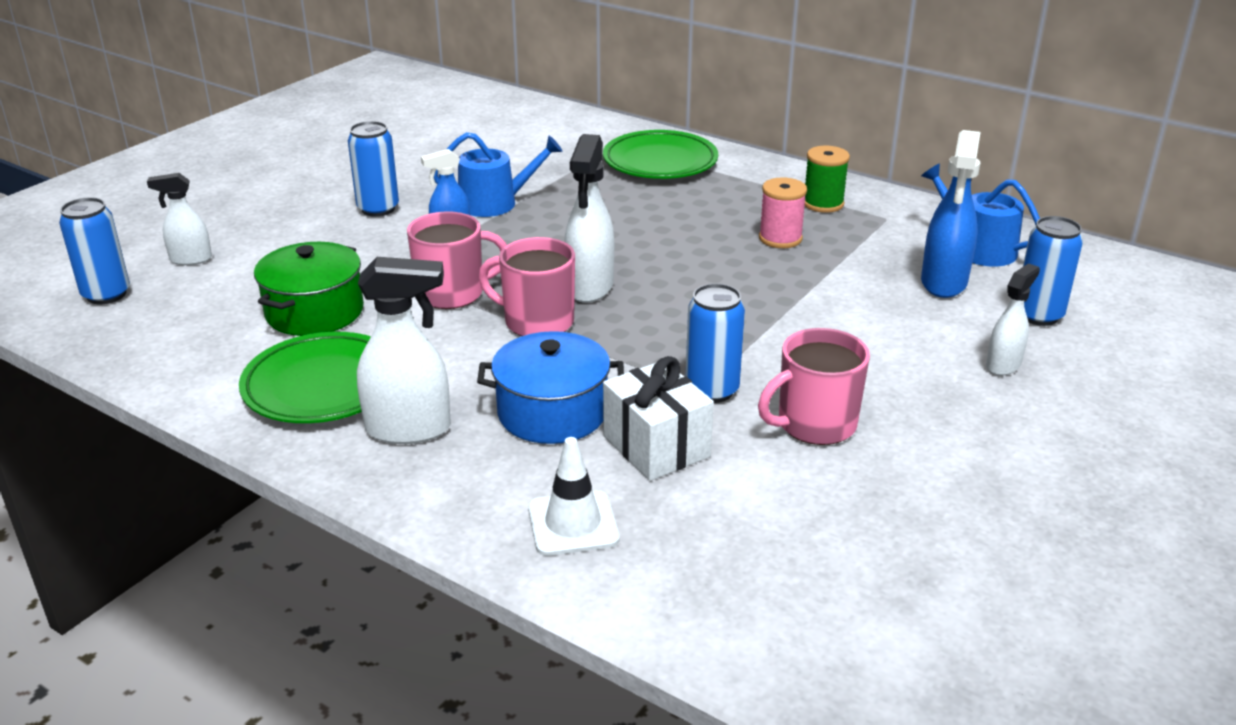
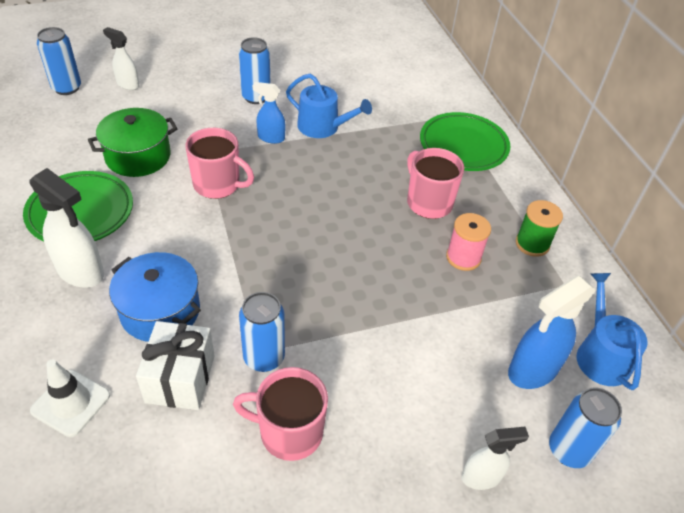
camera: 35 degrees right, 15 degrees up
(537, 322) = (235, 235): pink mug -> pink mug (428, 202)
(589, 287) = (295, 226): white spray bottle -> none

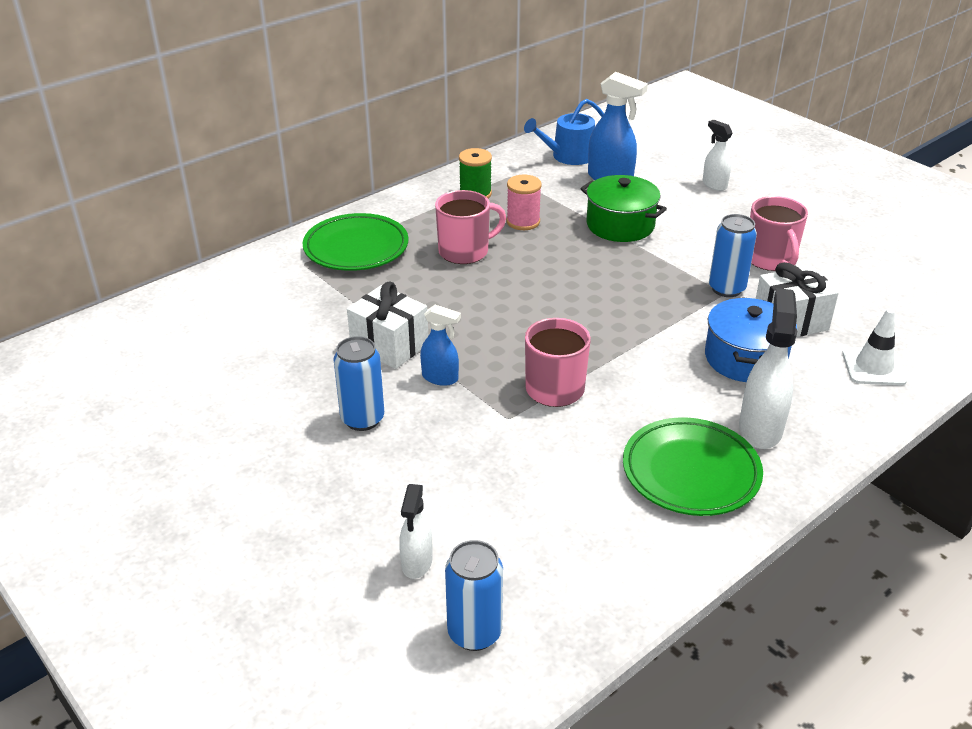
camera: 110 degrees left, 10 degrees down
(138, 156) = (562, 472): green pot -> green pot (620, 225)
(271, 138) = (440, 378): blue spray bottle -> blue spray bottle turned 60 degrees counterclockwise
(323, 127) = (389, 345): blue watering can -> white gift
(428, 202) = (465, 251): pink mug -> pink mug turned 150 degrees counterclockwise
(569, 450) = (660, 160): blue can -> none

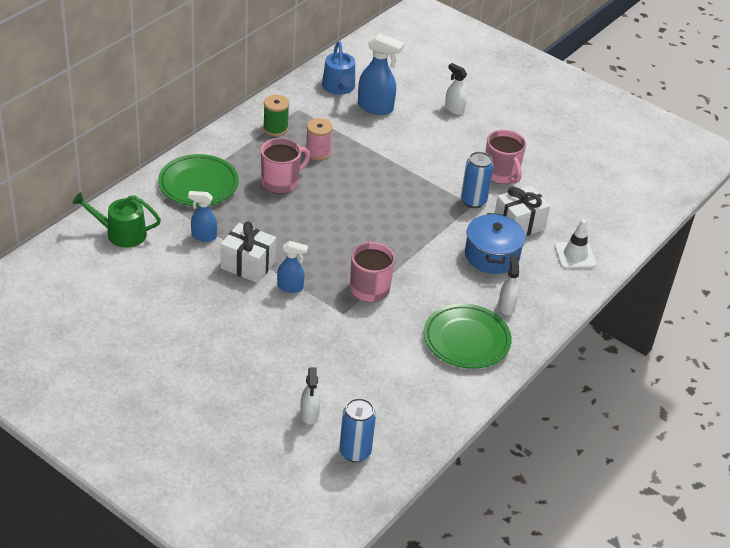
camera: 15 degrees left, 5 degrees up
(234, 296) = (121, 233): none -> green watering can
(341, 307) = (203, 236): none -> blue spray bottle
(362, 419) = (246, 322): blue can -> none
(568, 156) = (339, 87): blue watering can -> blue watering can turned 60 degrees counterclockwise
(620, 225) = (390, 151): green pot -> none
(760, 428) = (506, 306): white spray bottle -> white spray bottle, size x0.60

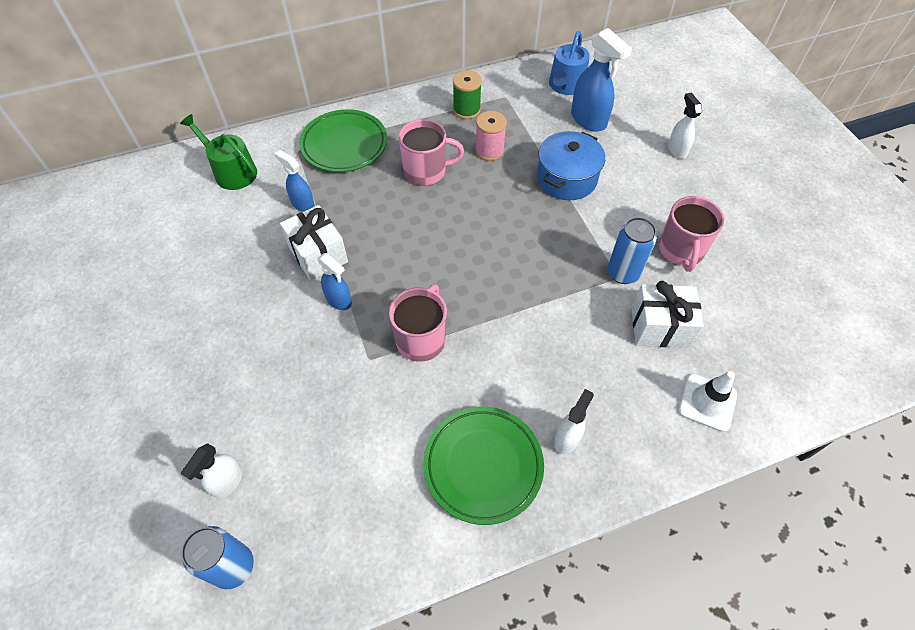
camera: 35 degrees right, 15 degrees up
(491, 256) = (596, 356): blue pot -> blue pot (566, 178)

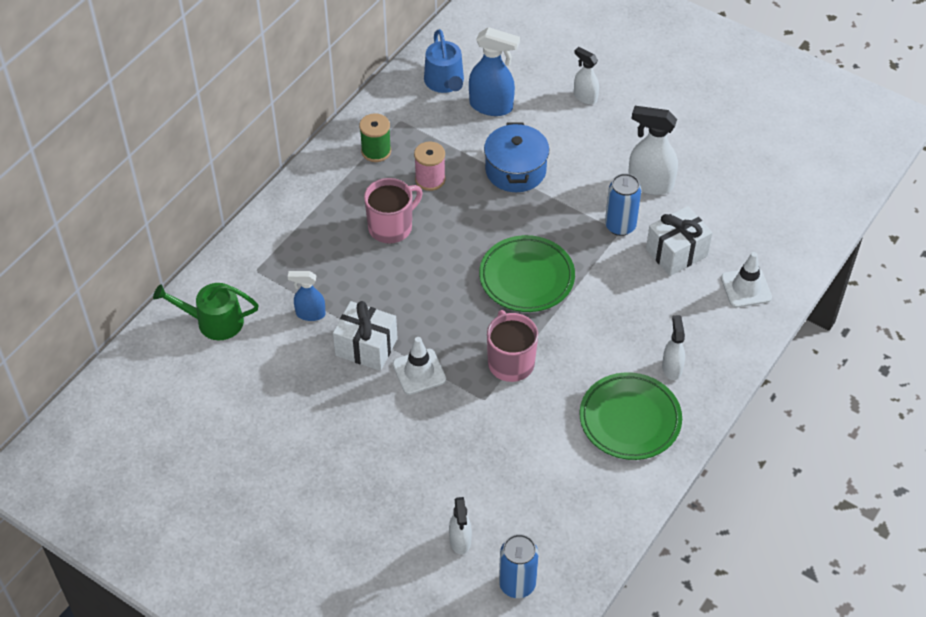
camera: 35 degrees left, 5 degrees down
(339, 300) = (419, 372): blue spray bottle -> white traffic cone
(344, 145) = (295, 242): green plate -> green plate (526, 278)
(681, 250) = (649, 184): pink mug -> white spray bottle

